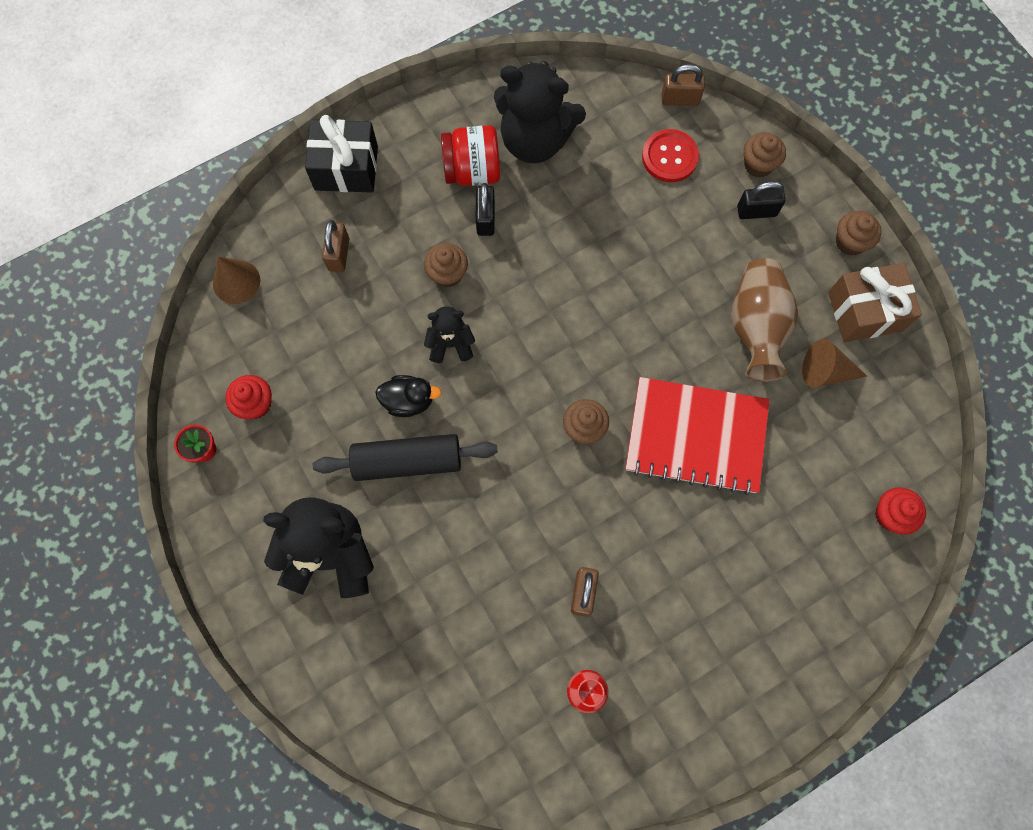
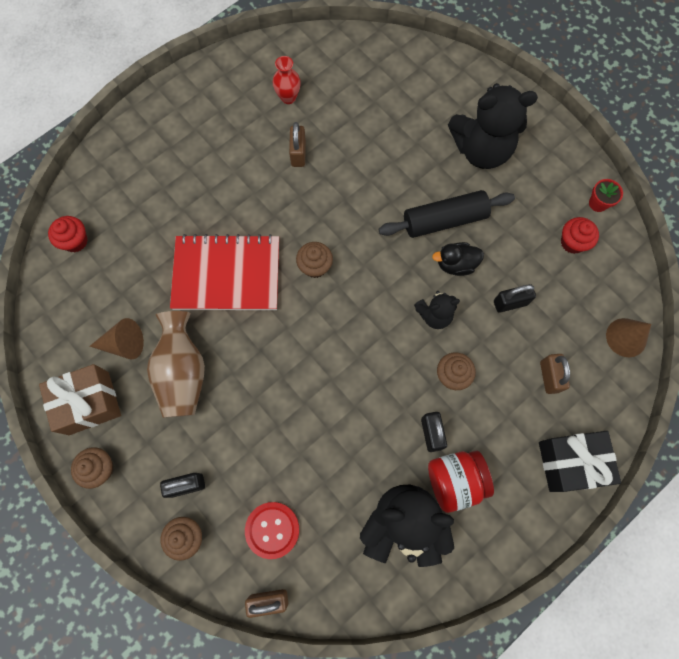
camera: 170 degrees right, 0 degrees up
(356, 343) = (510, 303): none -> black padlock

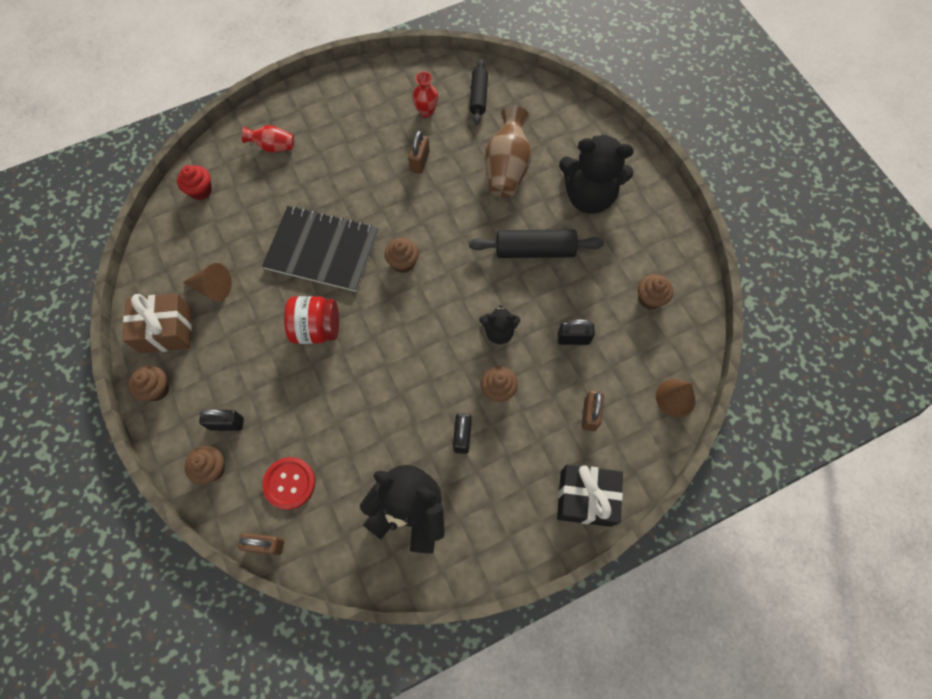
camera: 15 degrees right, 5 degrees down
(138, 174) = (273, 147): none -> red vase
(183, 372) = (256, 325): brown vase -> brown vase (507, 168)
(227, 274) = (322, 250): red notebook -> black notebook
(337, 68) = (478, 97): none -> black rolling pin
(454, 480) = (470, 485): red jar -> red jar (316, 328)
(456, 264) = (533, 292): black duck -> none
(572, 242) = (650, 299): red cupcake -> brown cupcake
(598, 203) = (685, 269): red flower pot -> none

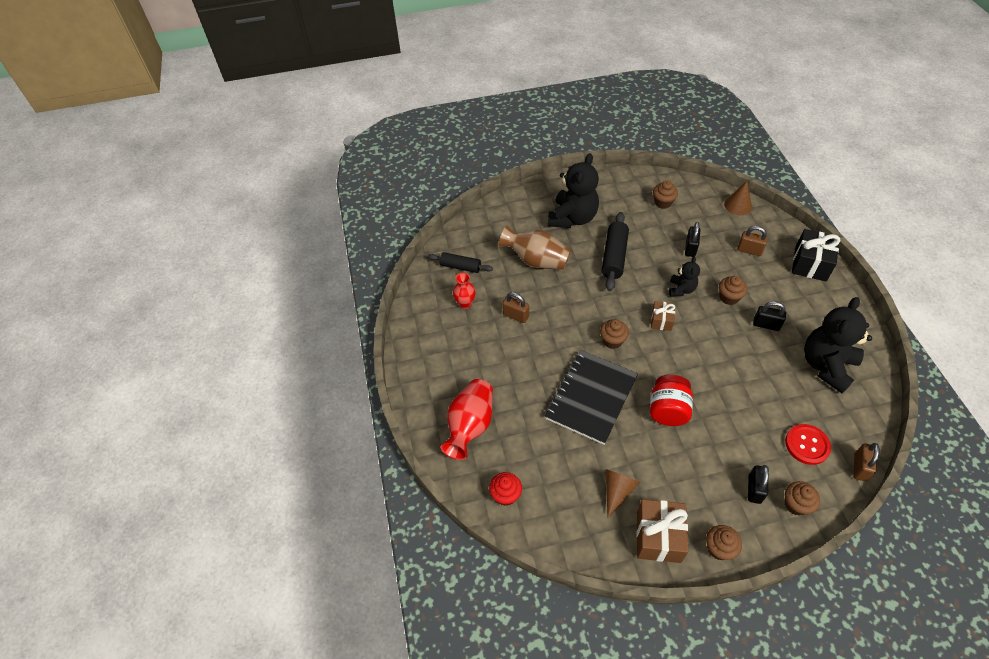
camera: 75 degrees left, 15 degrees down
(273, 147) = (470, 426): red vase -> red vase, size x1.74
(443, 312) = (661, 320): none -> brown gift

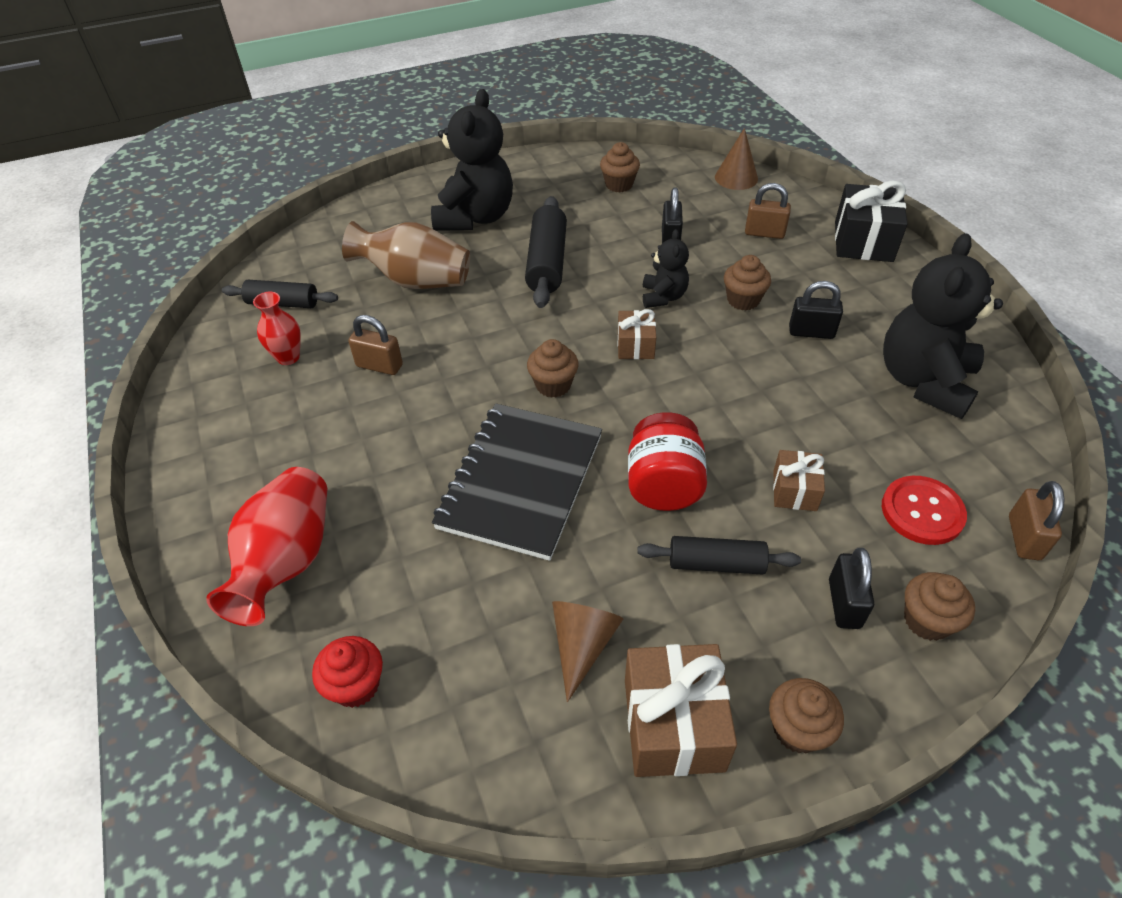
camera: 10 degrees left, 5 degrees down
(690, 458) = (716, 563): none -> black rolling pin
(739, 423) = (794, 490): none -> brown gift

